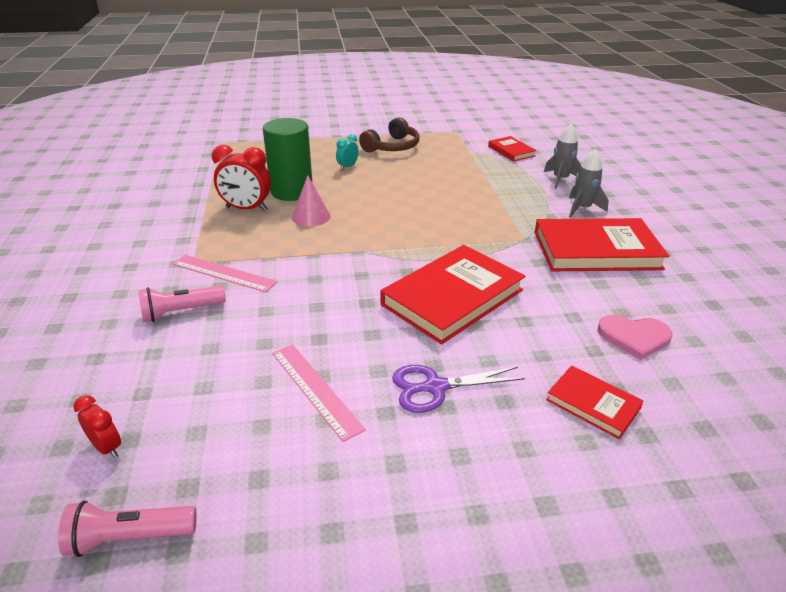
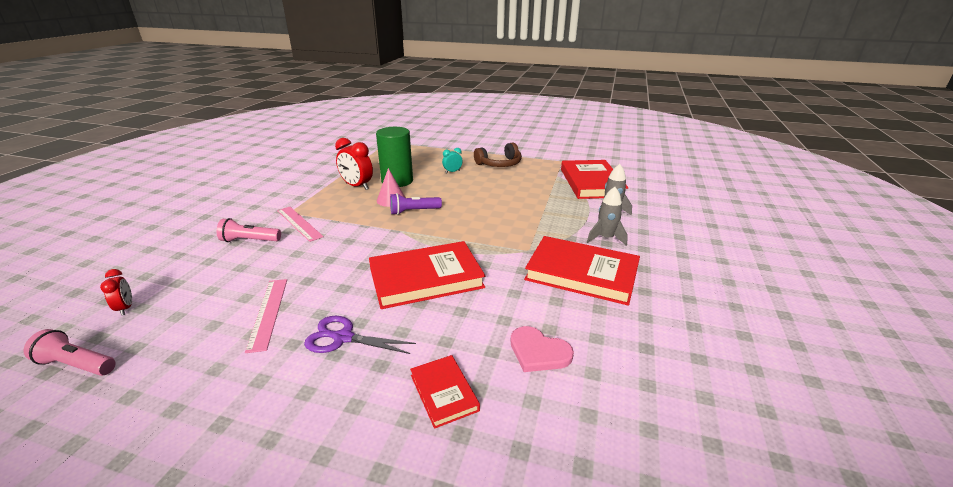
camera: 25 degrees right, 5 degrees down
(354, 225) = (413, 211): none -> purple flashlight
(511, 151) = (591, 183): red book -> red book, size x1.97

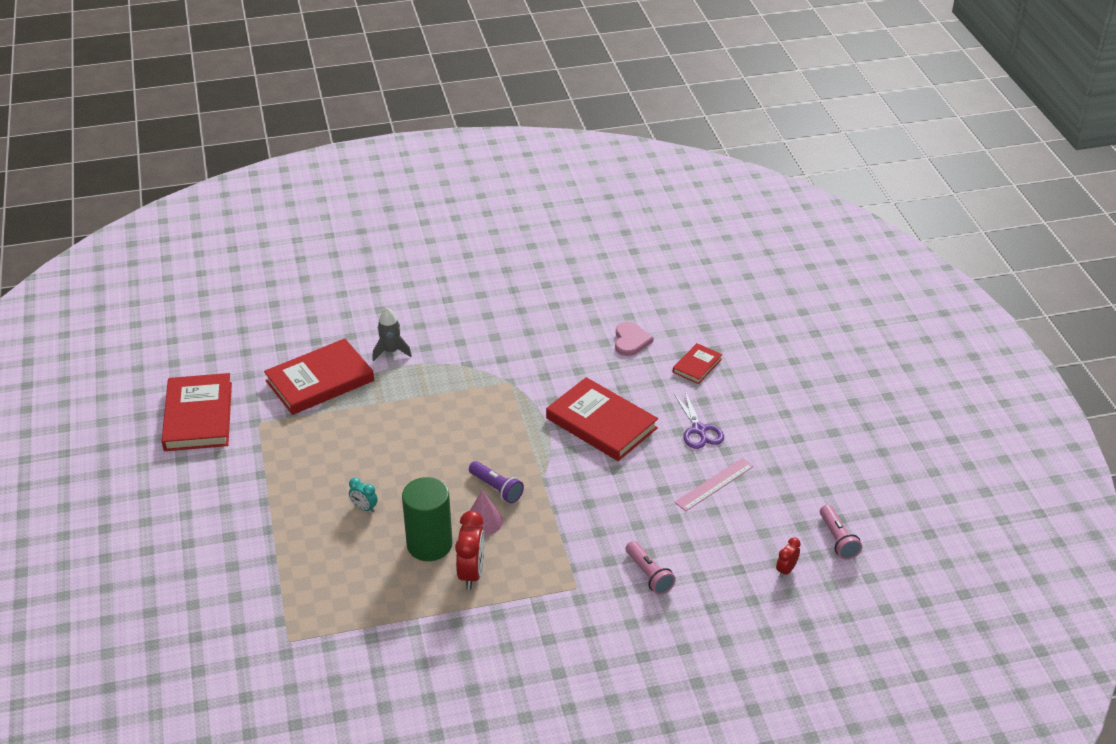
camera: 120 degrees left, 10 degrees up
(299, 223) = (590, 562): pink ruler -> none
(499, 164) = (306, 475): brown headphones -> none
(581, 274) = (523, 344): red book -> red book (198, 416)
(605, 238) = (451, 344): grey rocket -> none

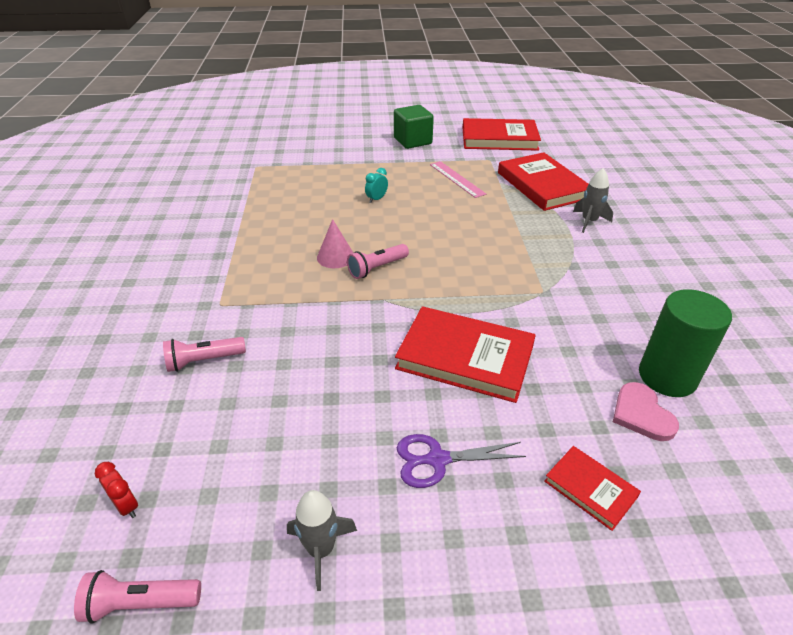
camera: 100 degrees right, 0 degrees up
(205, 495) = (412, 141): none -> green cube
(429, 545) = (319, 227): green cylinder -> green cylinder (667, 377)
(471, 573) = (274, 245): red clock -> none
(497, 488) = (377, 268): purple flashlight -> pink flashlight
(601, 423) = (465, 357): red book -> red book turned 60 degrees clockwise
(631, 341) = (641, 414): pink heart -> pink heart turned 60 degrees clockwise
(714, 484) = (322, 455): pink ruler -> pink ruler (457, 179)
(778, 472) = (321, 549): none -> grey rocket

